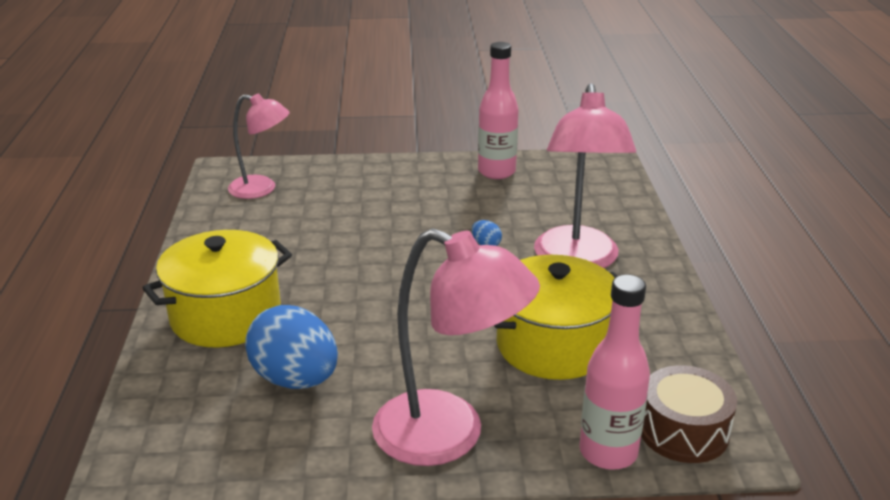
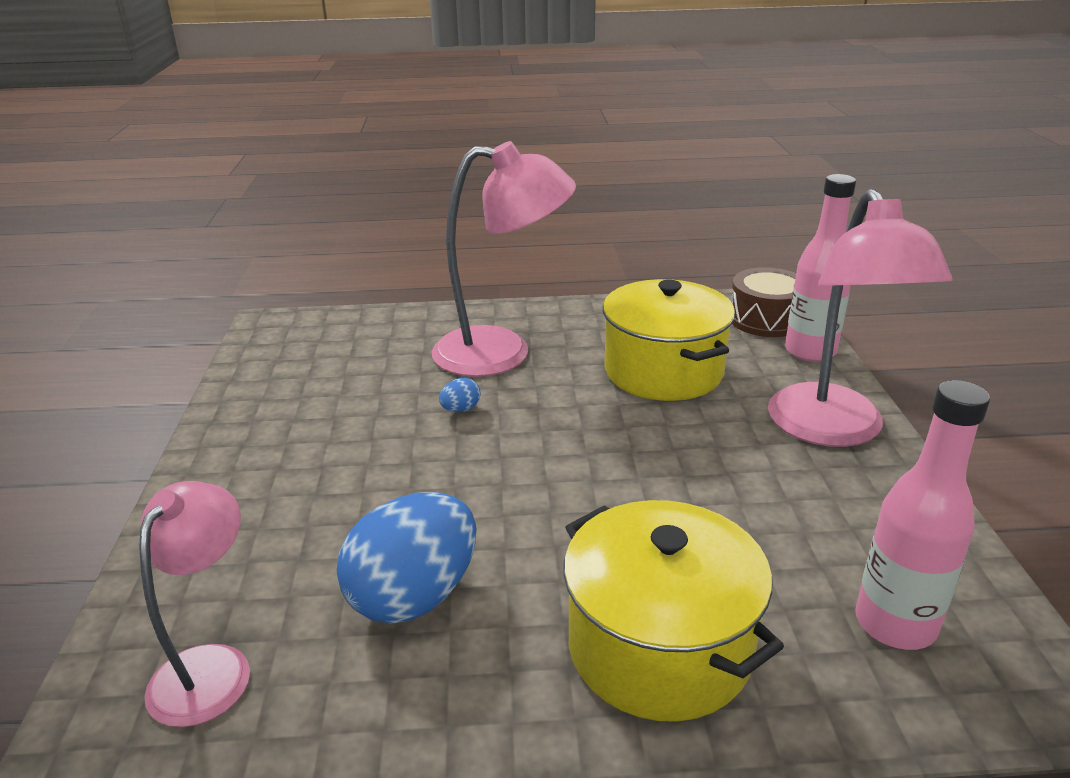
camera: 90 degrees left, 0 degrees up
(295, 379) = (786, 549): blue egg -> blue egg (414, 596)
(449, 436) = (832, 430): pink lamp -> pink lamp turned 150 degrees clockwise
(496, 172) = (262, 401): pink bottle -> pink bottle (895, 624)

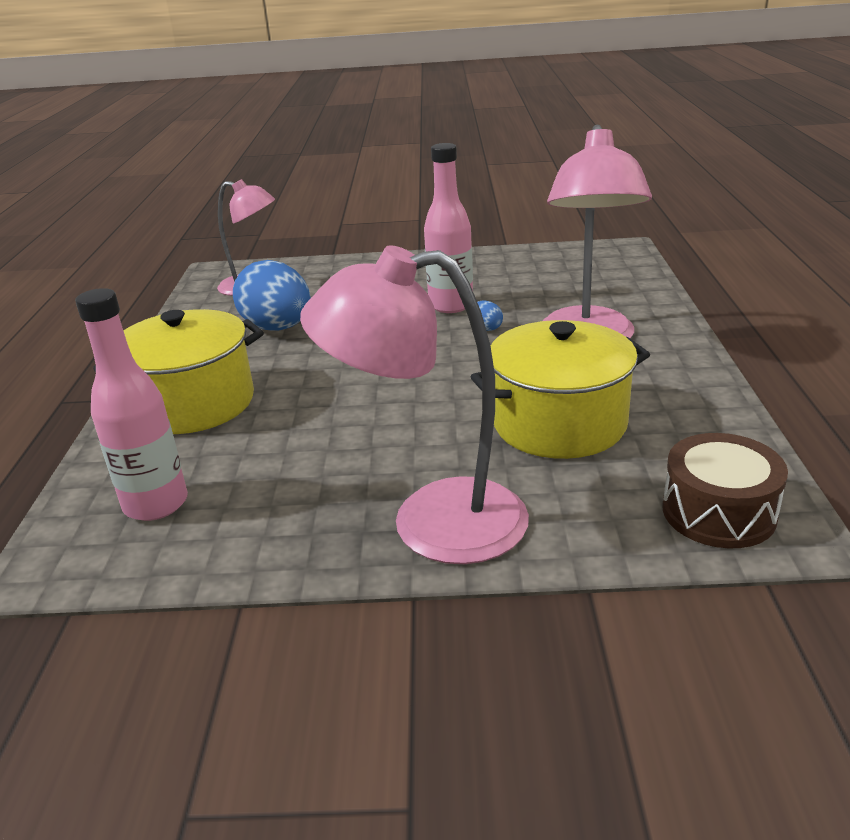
camera: 95 degrees right, 0 degrees up
(810, 351) = (625, 537): pink bottle -> pink bottle (450, 305)

